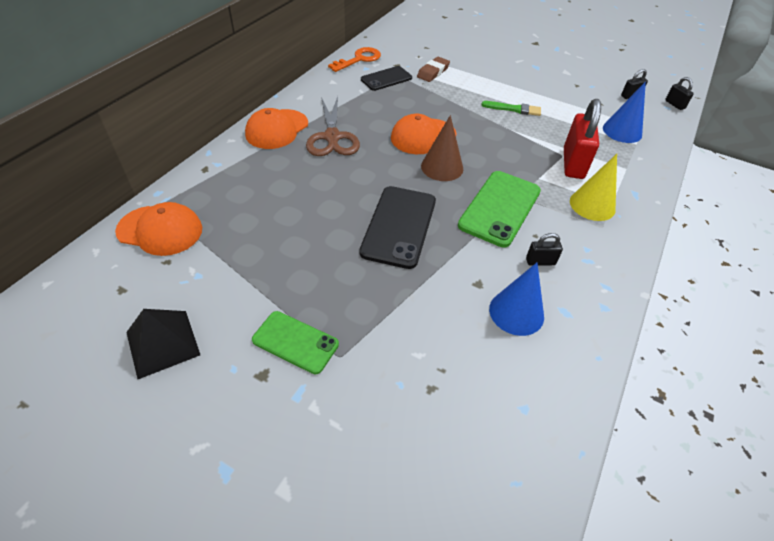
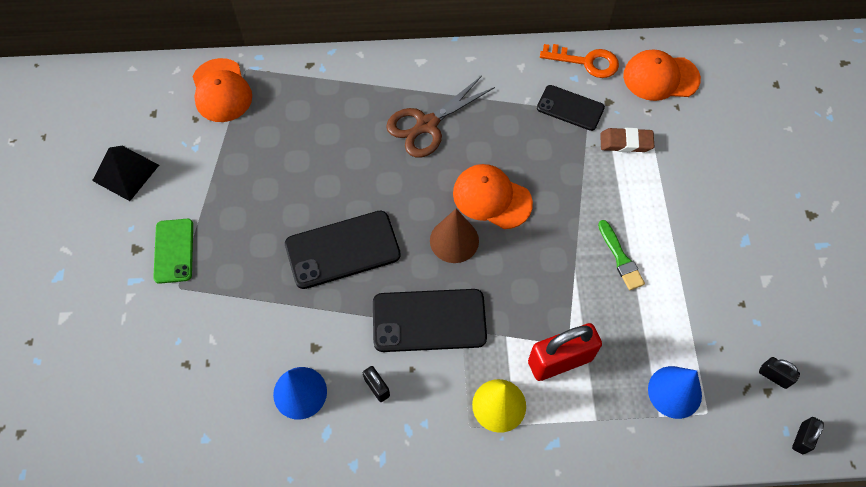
camera: 60 degrees right, 15 degrees up
(277, 129) = (403, 75): orange cap -> orange cap (660, 77)
(499, 208) = (429, 320): green phone -> black phone

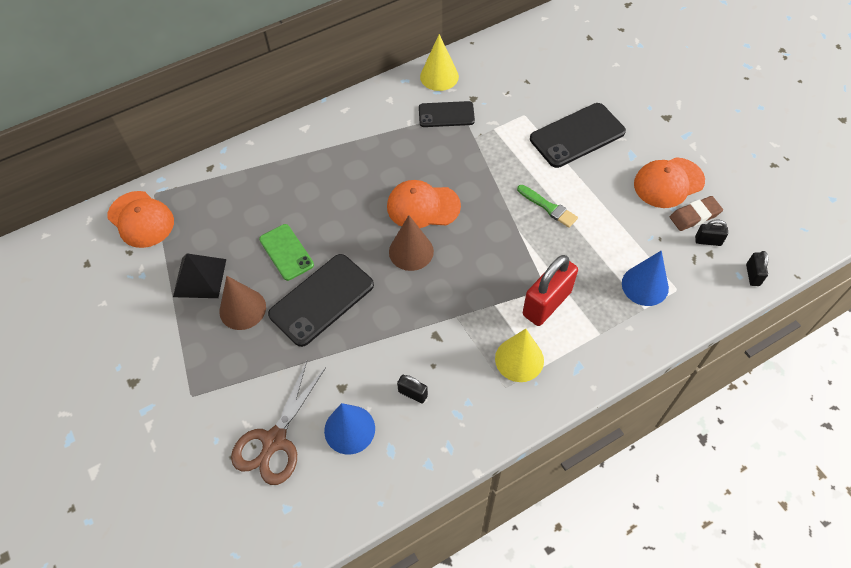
camera: 25 degrees left, 5 degrees down
(125, 172) = (87, 323): black pyramid -> black pyramid (199, 277)
(174, 251) = (170, 368): green phone -> green phone (286, 252)
(266, 224) = (242, 309): none -> brown cone
(427, 125) = (338, 173): brown scissors -> brown scissors (274, 440)
(429, 320) = (426, 321): black phone -> black phone (577, 135)
(586, 62) = (439, 76): orange key -> yellow cone
(626, 142) = (503, 122): brown eraser -> brown eraser (694, 216)
(660, 77) = (502, 65): orange cap -> orange cap (668, 183)

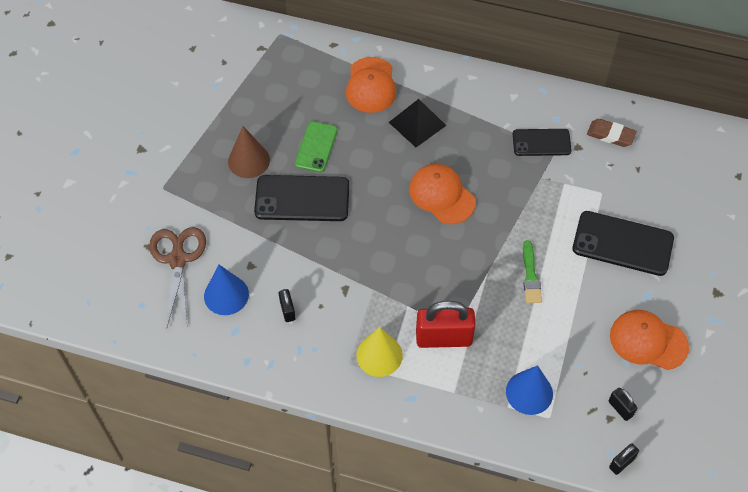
camera: 45 degrees right, 0 degrees up
(141, 219) = (253, 45): orange cap -> orange cap (371, 85)
(199, 277) = (246, 116): black pyramid -> black pyramid (417, 123)
(274, 440) = (178, 259): brown scissors -> brown scissors turned 105 degrees clockwise
(411, 251) = (396, 219): brown cone -> none
(439, 76) = (573, 108): yellow cone -> none
(446, 114) = (541, 142): black phone -> black phone turned 45 degrees counterclockwise
(694, 216) = (635, 382): brown eraser -> brown eraser (610, 135)

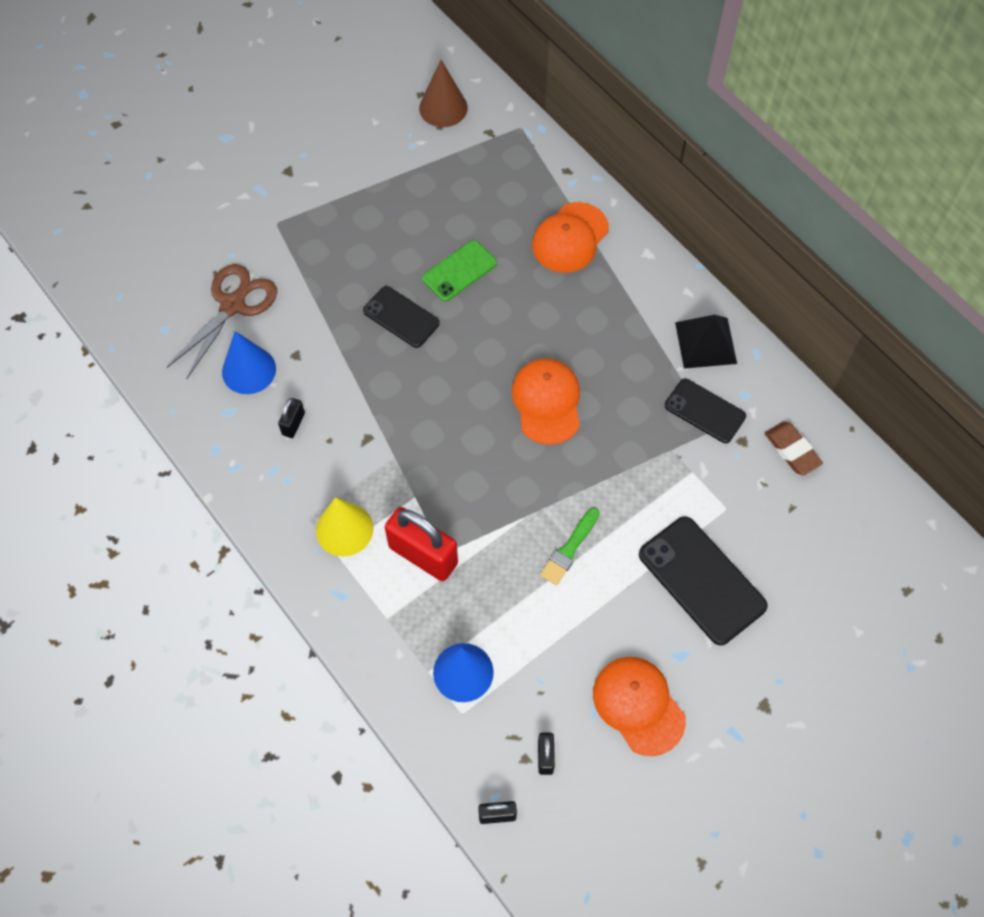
camera: 35 degrees right, 5 degrees up
(249, 160) = (381, 245): brown cone -> brown cone (443, 108)
(302, 198) = (401, 317): black phone -> black phone, size x0.63
(417, 123) = (585, 308): black pyramid -> black pyramid (706, 342)

